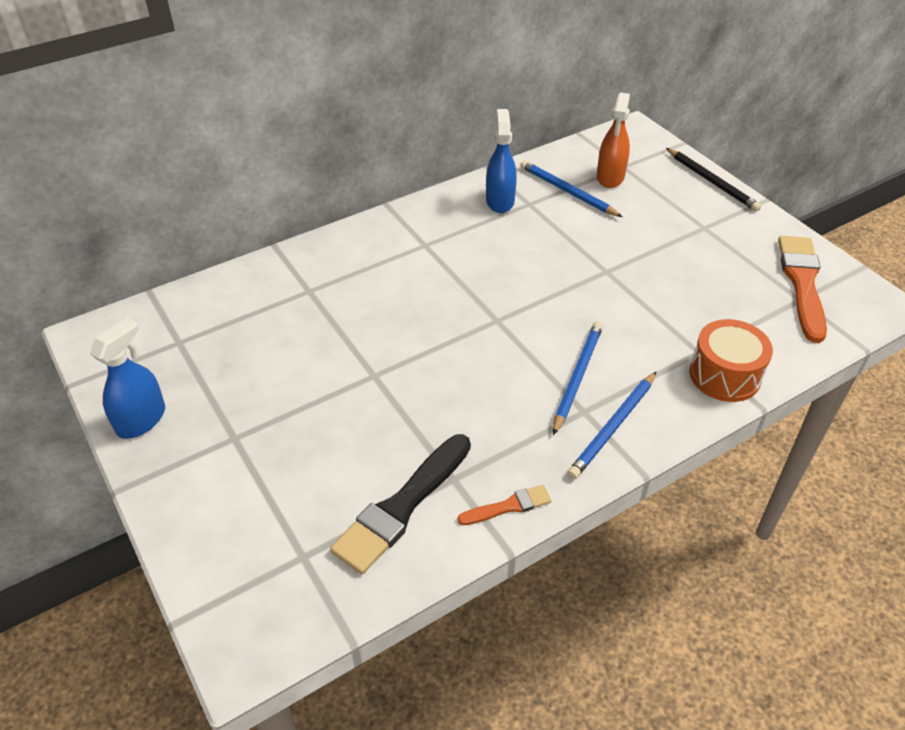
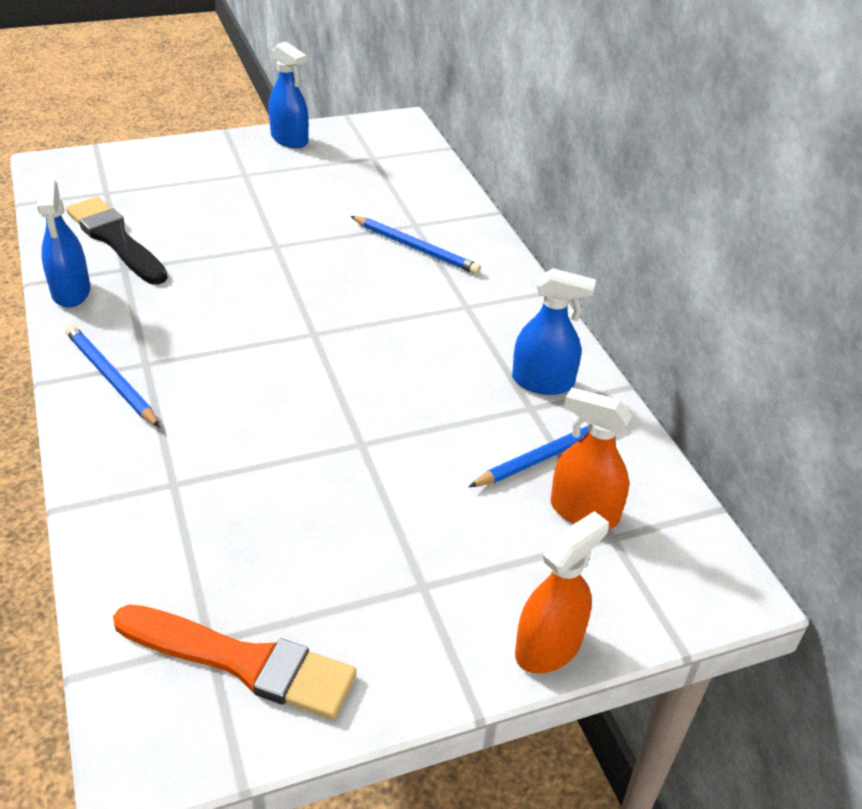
camera: 100 degrees right, 5 degrees down
(508, 506) = (71, 292): orange brush -> blue spray bottle
(577, 377) = (195, 371): blue pencil -> blue pencil (416, 248)
(712, 182) = (548, 647): black pencil -> orange spray bottle
(724, 375) = (122, 494): orange drum -> none

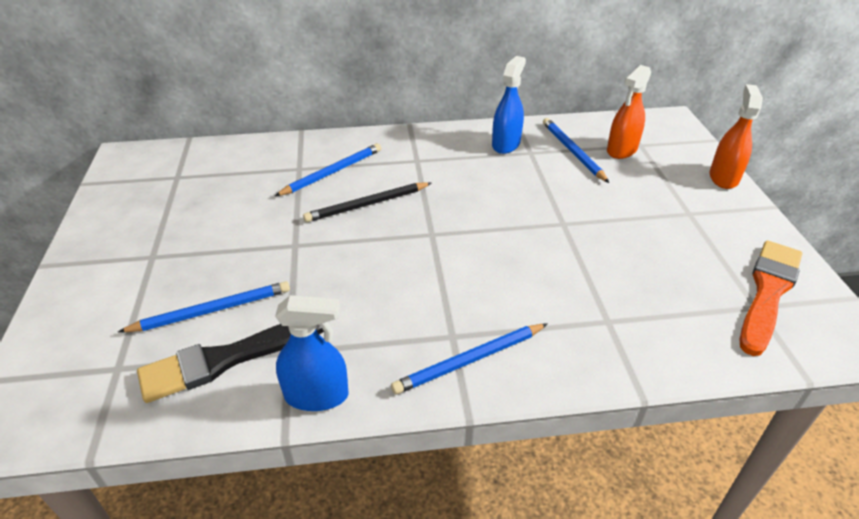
camera: 75 degrees left, 0 degrees up
(175, 219) = (212, 310): none -> blue pencil
(289, 139) = (103, 222): blue spray bottle -> none
(358, 281) = (367, 205): none -> black pencil
(548, 647) = (723, 177): orange spray bottle -> orange spray bottle turned 45 degrees clockwise

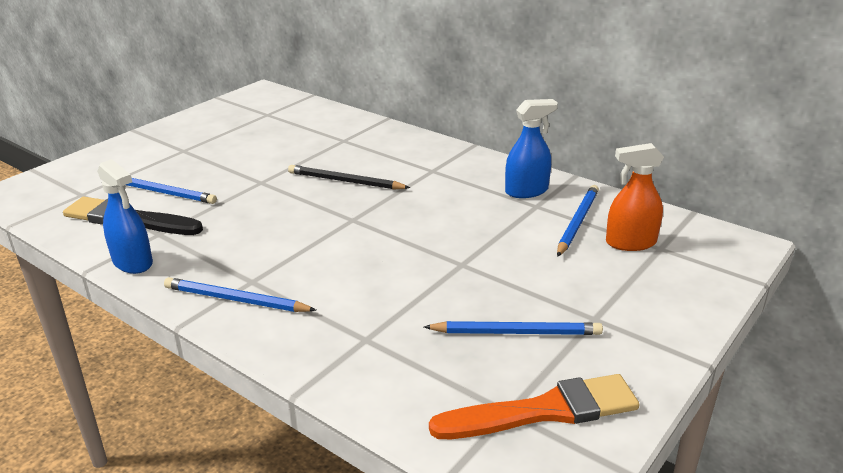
camera: 45 degrees right, 10 degrees down
(332, 172) = (360, 152): blue pencil -> blue pencil (516, 332)
(723, 177) = (698, 314): orange spray bottle -> none

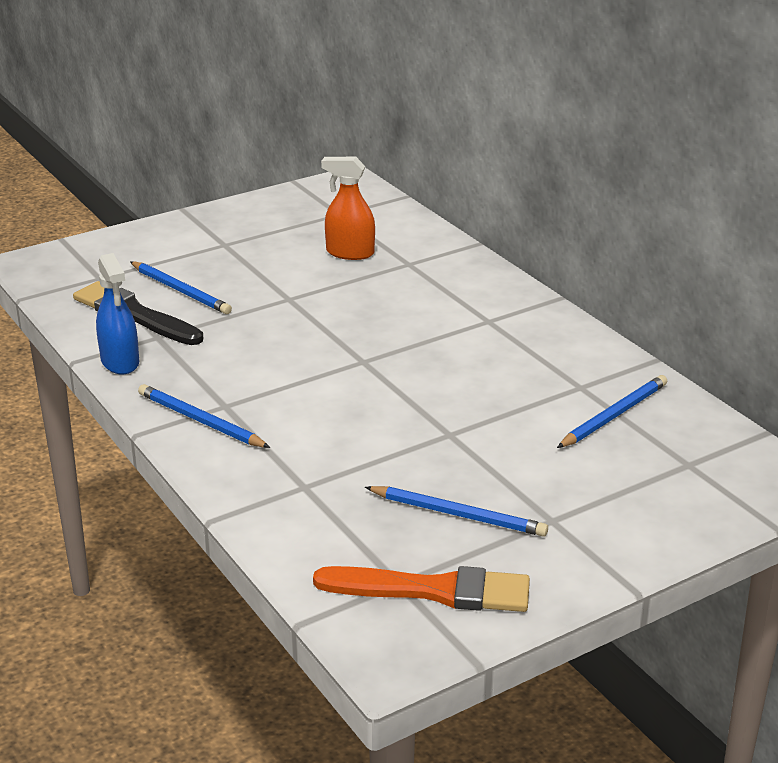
camera: 20 degrees right, 0 degrees up
(345, 181) = (380, 315): black pencil -> none
(526, 191) = (582, 367): blue spray bottle -> none
(630, 243) = (658, 451): orange spray bottle -> orange spray bottle (350, 253)

